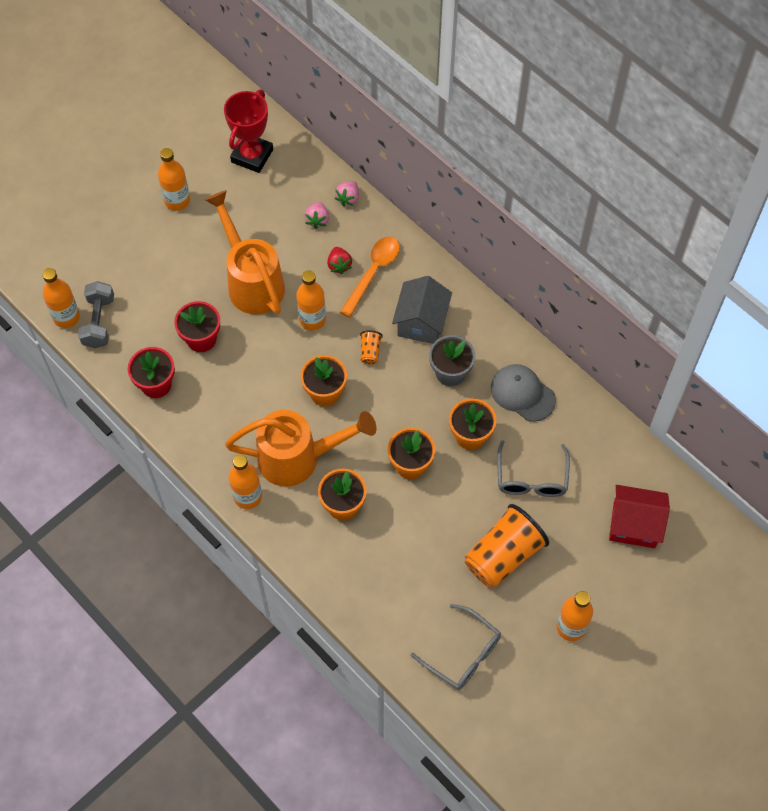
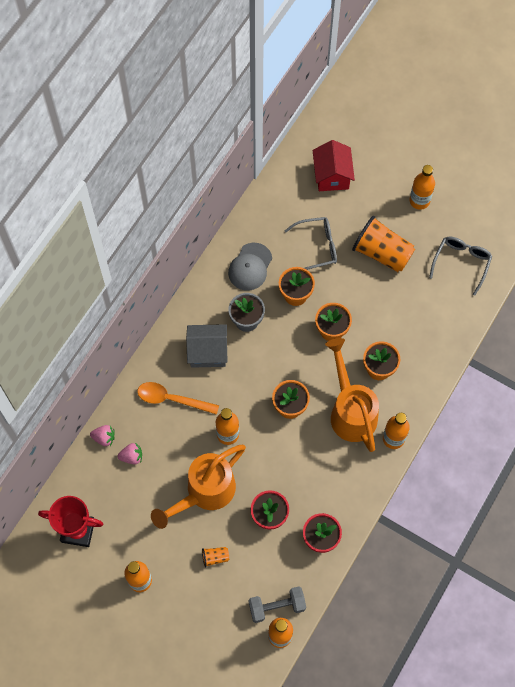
camera: 105 degrees left, 5 degrees up
(339, 265) = (171, 427): red strawberry -> none
(370, 352) = (245, 383): orange cup -> orange cup (215, 557)

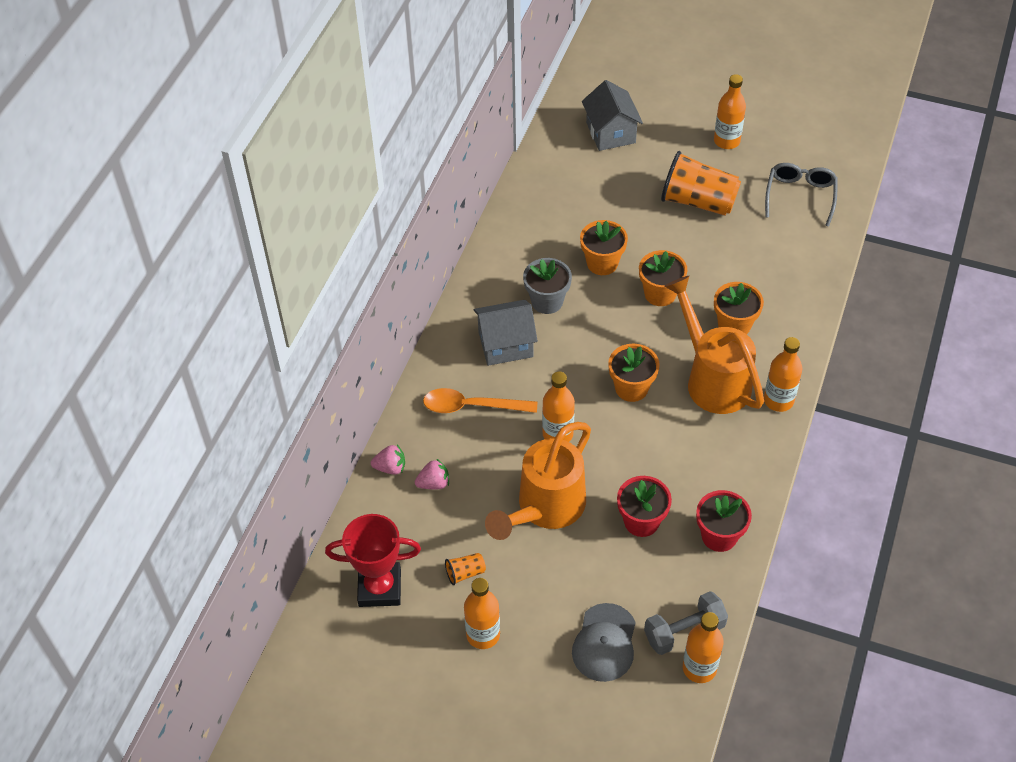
camera: 10 degrees left, 15 degrees down
(215, 557) = (581, 585): orange cup -> orange cup (465, 573)
(250, 267) = (535, 243): grey cap -> grey cap (604, 643)
(317, 247) = (614, 208): grey glasses -> none
(332, 176) = (610, 133): red house -> grey house

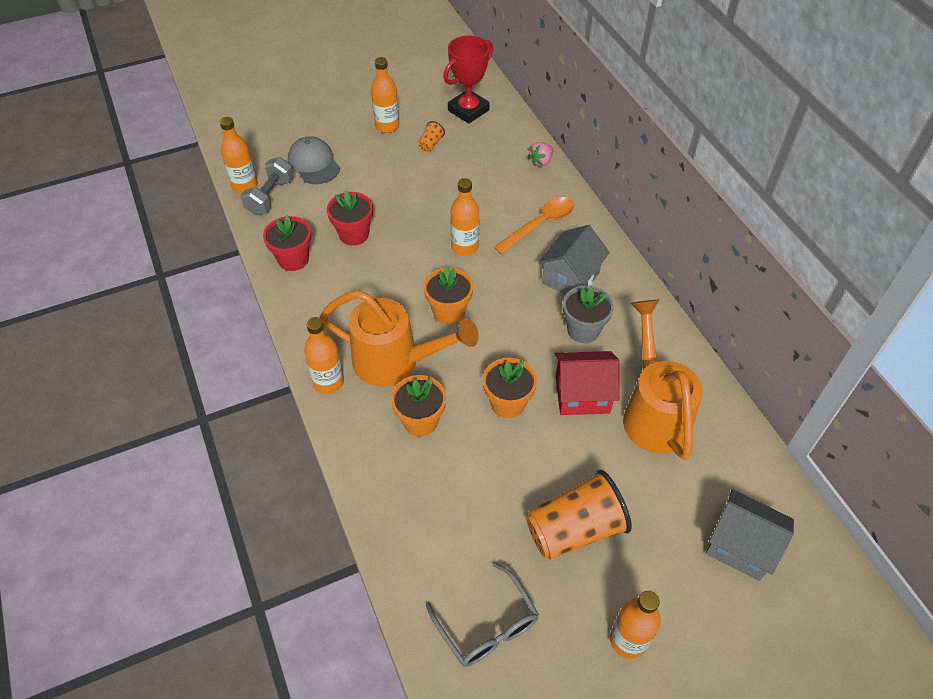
camera: 135 degrees right, 0 degrees up
(434, 483) = (505, 171): pink strawberry -> none
(545, 508) = (422, 202): orange watering can -> orange watering can (653, 412)
(602, 263) = (582, 395): orange flower pot -> red house

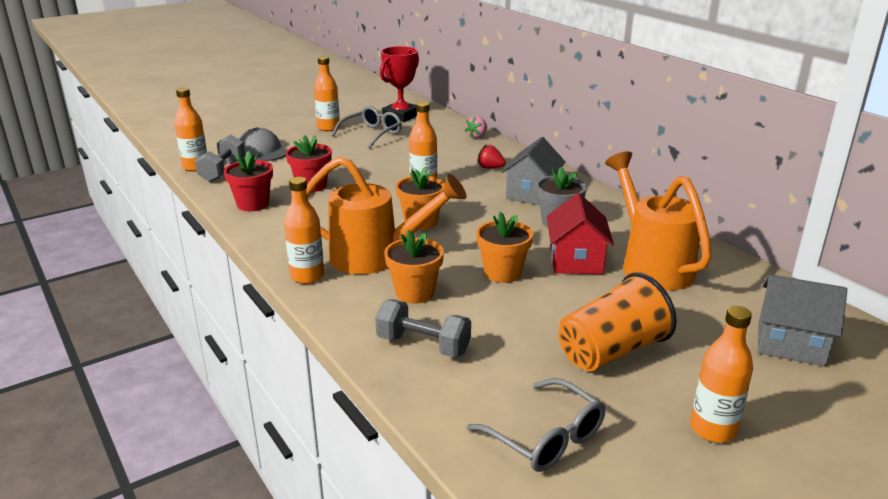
camera: 10 degrees left, 25 degrees down
(413, 495) = (423, 345): none -> grey dumbbell
(430, 144) = (372, 134): orange cup -> grey glasses
(540, 224) = (490, 168): orange spoon -> red strawberry
(582, 395) = (576, 260): red house -> red house turned 75 degrees counterclockwise

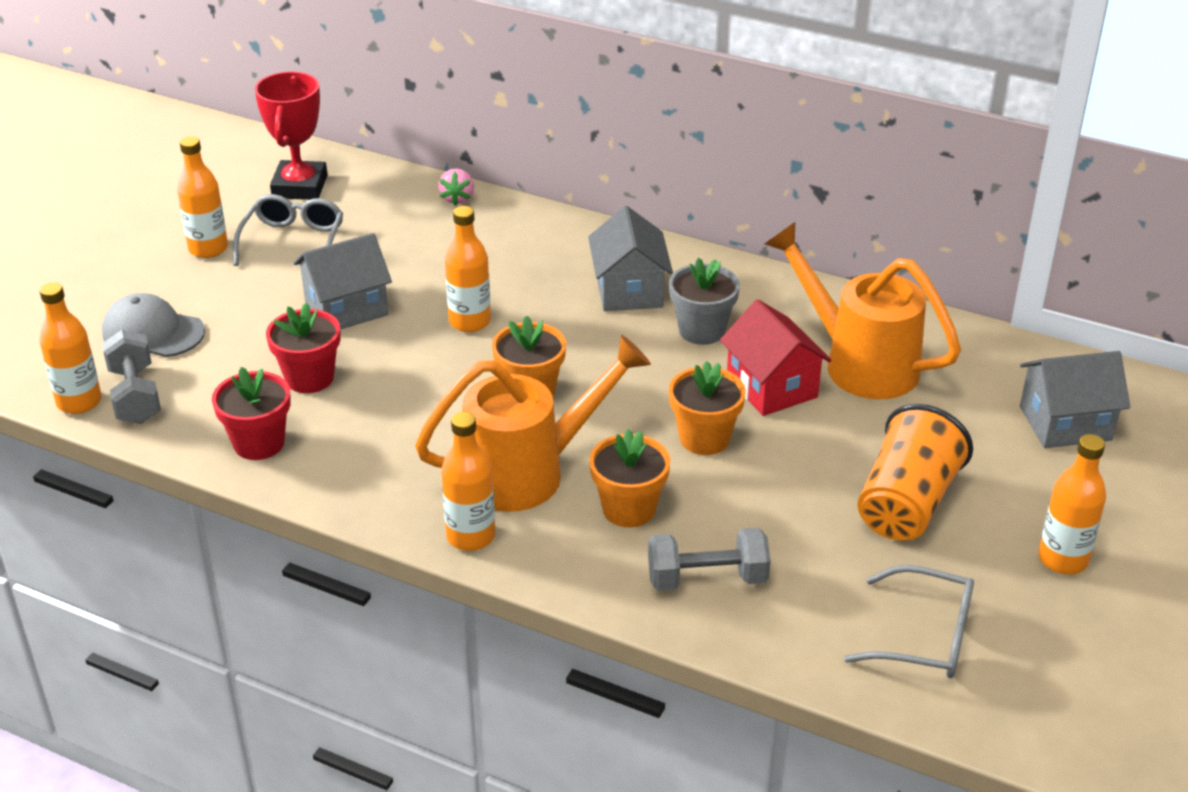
camera: 30 degrees left, 10 degrees up
(365, 164) = (346, 308): none -> grey house
(490, 168) = (532, 258): red strawberry -> none

